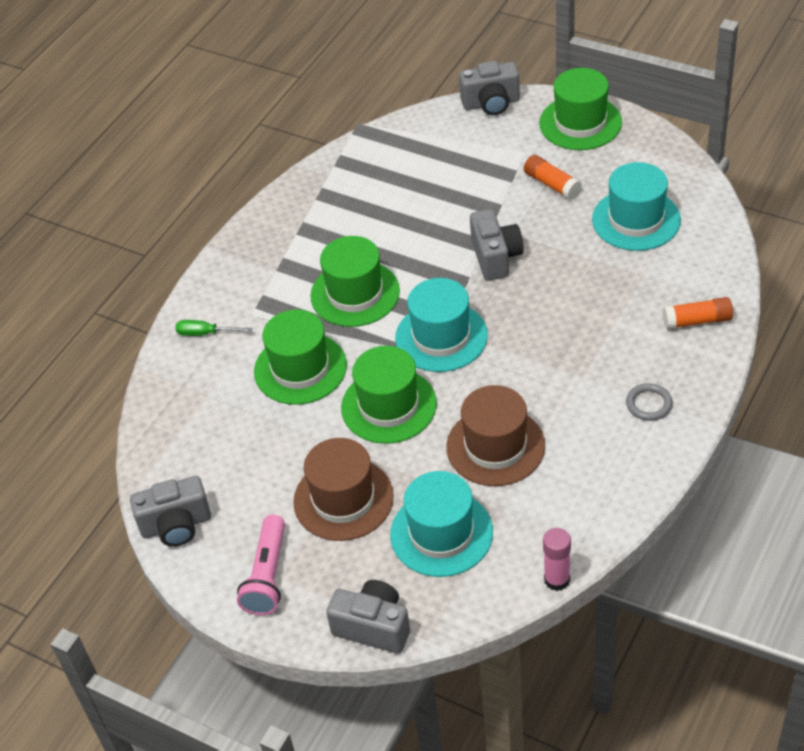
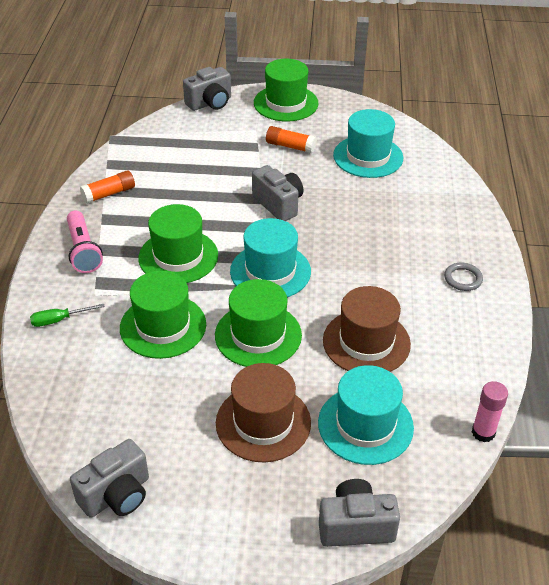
camera: 30 degrees left, 5 degrees down
(267, 575) = (231, 512): pink flashlight -> pink flashlight (83, 250)
(697, 321) = (457, 213): orange glue stick -> orange glue stick (109, 194)

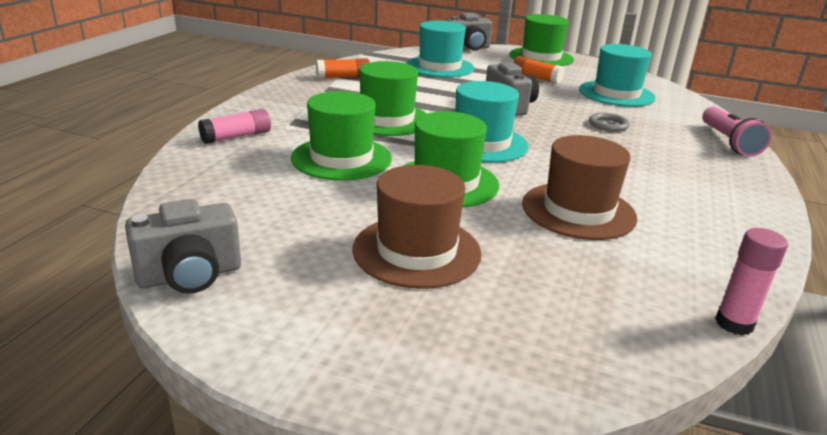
camera: 15 degrees right, 15 degrees down
(59, 320) = (236, 137): green screwdriver -> pink glue stick
(83, 250) = (295, 102): pink flashlight -> pink flashlight (728, 142)
(355, 526) = (506, 385): grey camera -> none
(365, 425) = (555, 280): turquoise hat -> turquoise hat (439, 67)
(463, 279) = (715, 184): grey ring -> grey ring (608, 125)

